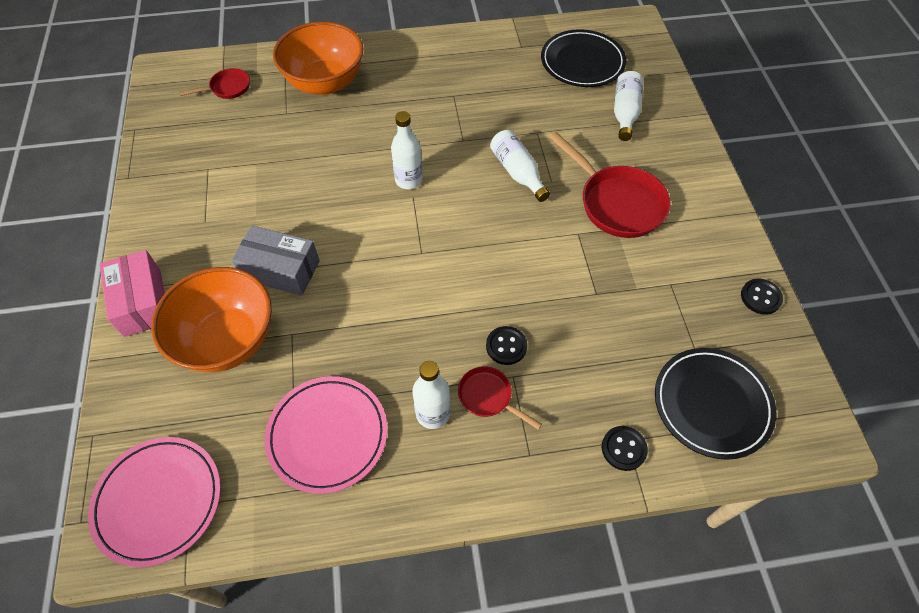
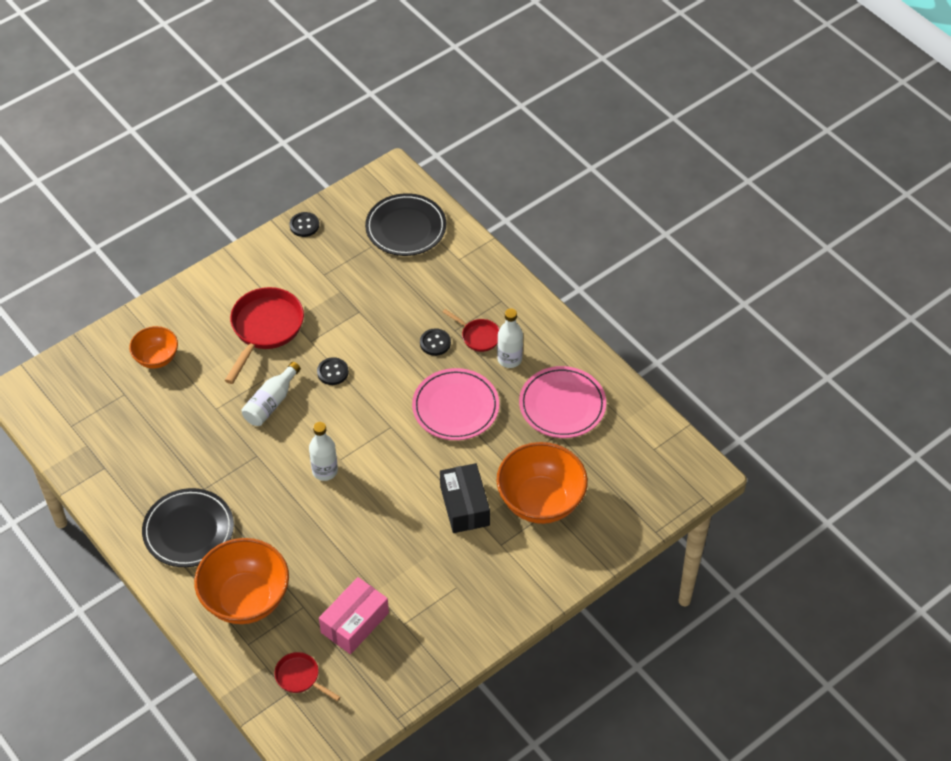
camera: 120 degrees left, 5 degrees down
(142, 302) = (550, 576): pink box -> pink box (355, 623)
(158, 501) = (663, 466): pink plate -> pink plate (455, 407)
(281, 270) = (464, 506): grey box -> black box
(488, 397) = (478, 336): red pan -> red pan turned 60 degrees counterclockwise
(582, 62) = (103, 412): black plate -> black plate (188, 530)
(623, 449) = (465, 259): black button -> black button (332, 372)
(625, 113) = (156, 358): white bottle -> orange bowl

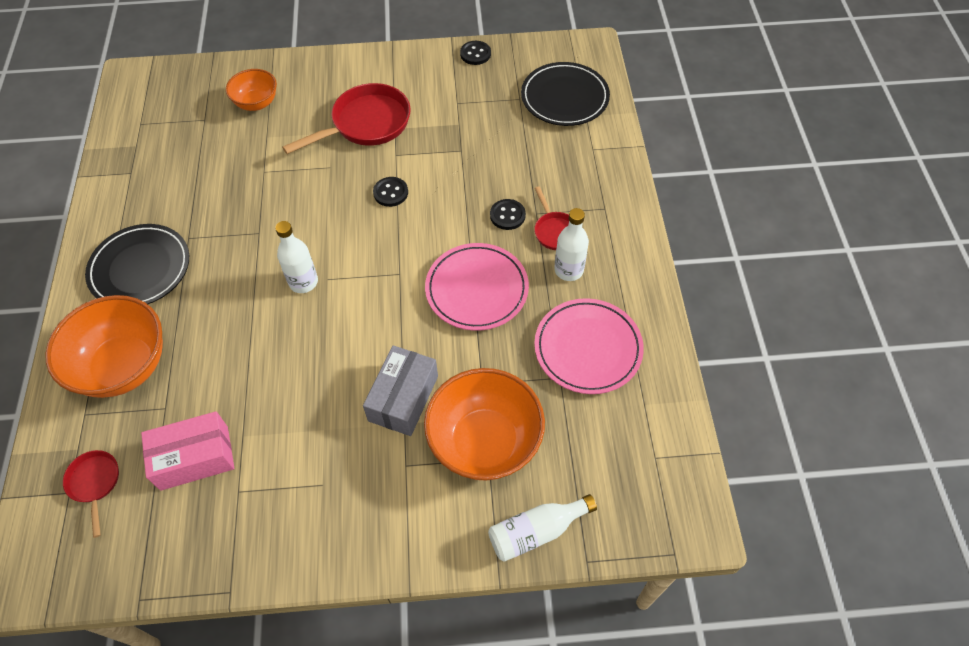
camera: 35 degrees right, 5 degrees up
(271, 402) = (313, 191): white bottle -> white bottle (536, 531)
(464, 506) = (403, 398): black box -> grey box

